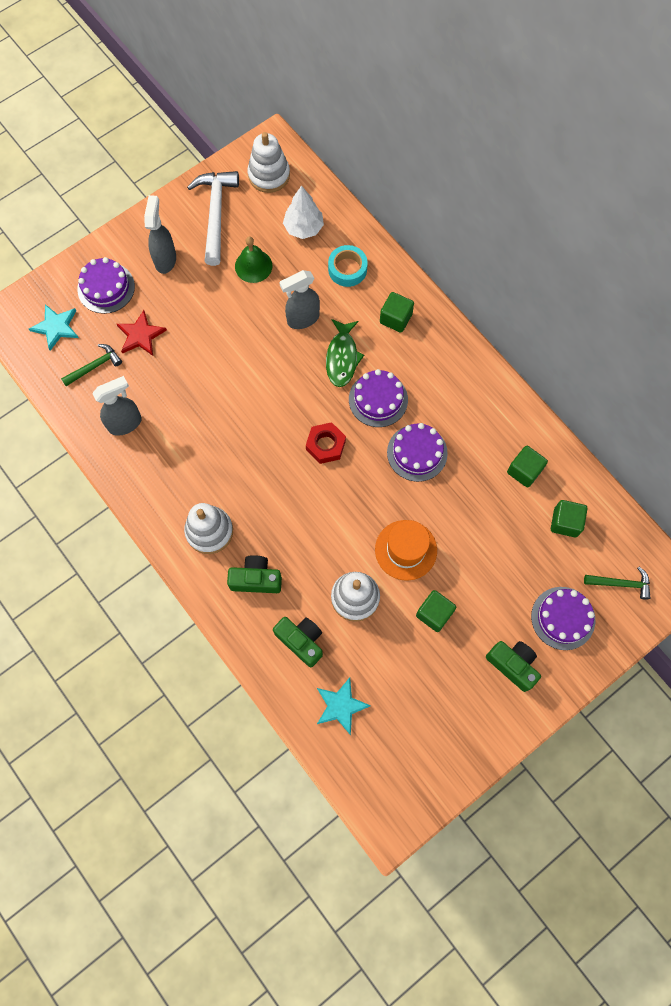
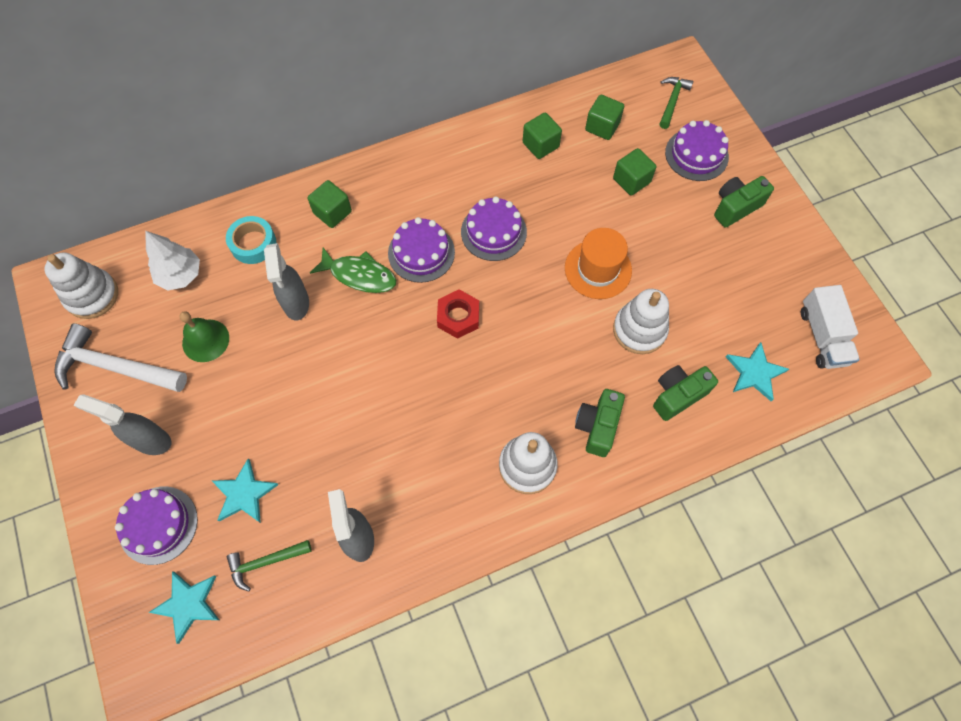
camera: 75 degrees left, 5 degrees down
(95, 366) = (265, 562): green hammer -> green hammer turned 90 degrees counterclockwise
(140, 335) = (244, 493): red star -> turquoise star
(395, 765) = (822, 336): none -> white truck
(434, 613) = (671, 261): green cube -> green cube (631, 180)

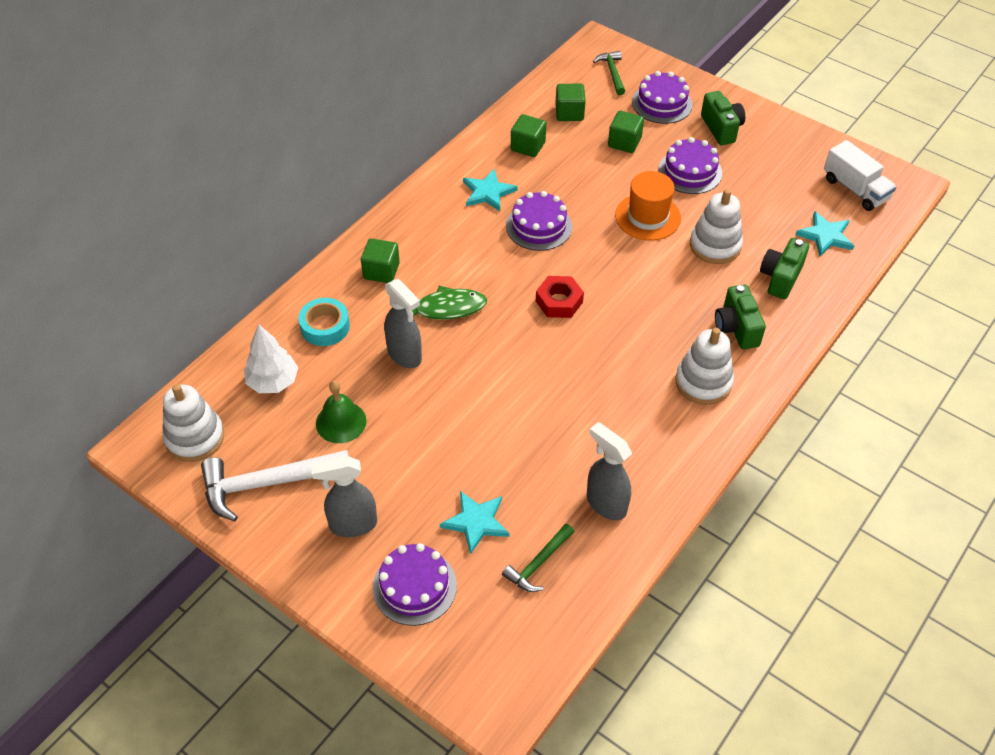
camera: 30 degrees left, 15 degrees down
(188, 604) = (494, 632): turquoise star -> turquoise star (488, 192)
(421, 253) = (488, 268): purple cake -> purple cake (690, 171)
(735, 207) = (721, 128): green camera -> green camera turned 135 degrees clockwise

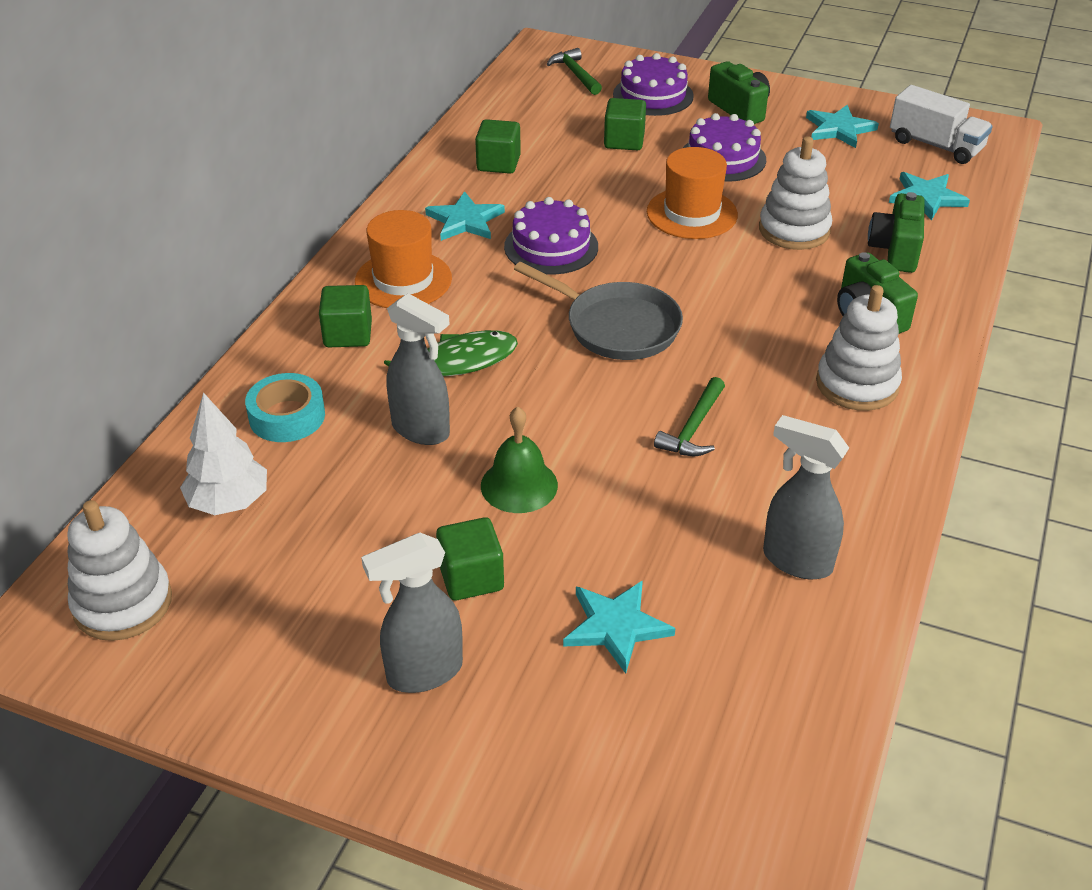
camera: 15 degrees left, 10 degrees down
(267, 484) = (264, 644): white hammer -> none
(341, 422) = (354, 534): green bell -> green bell (519, 485)
(414, 586) = (557, 740): purple cake -> none
(430, 234) = (403, 280): none -> orange hat
(538, 564) = (734, 663): green hammer -> green hammer (693, 428)
(559, 301) = (616, 326): red nut -> grey pan
(569, 113) = (538, 121): green cube -> green cube (471, 577)
(788, 160) = (839, 129): none -> turquoise star

